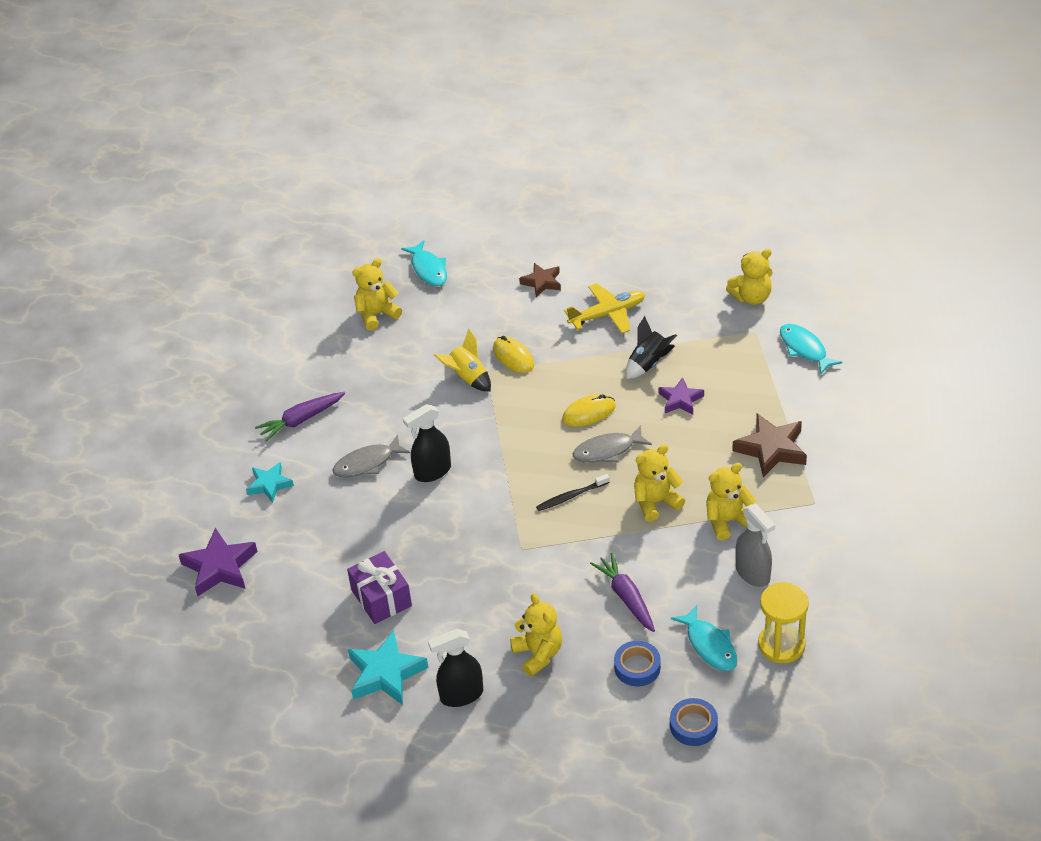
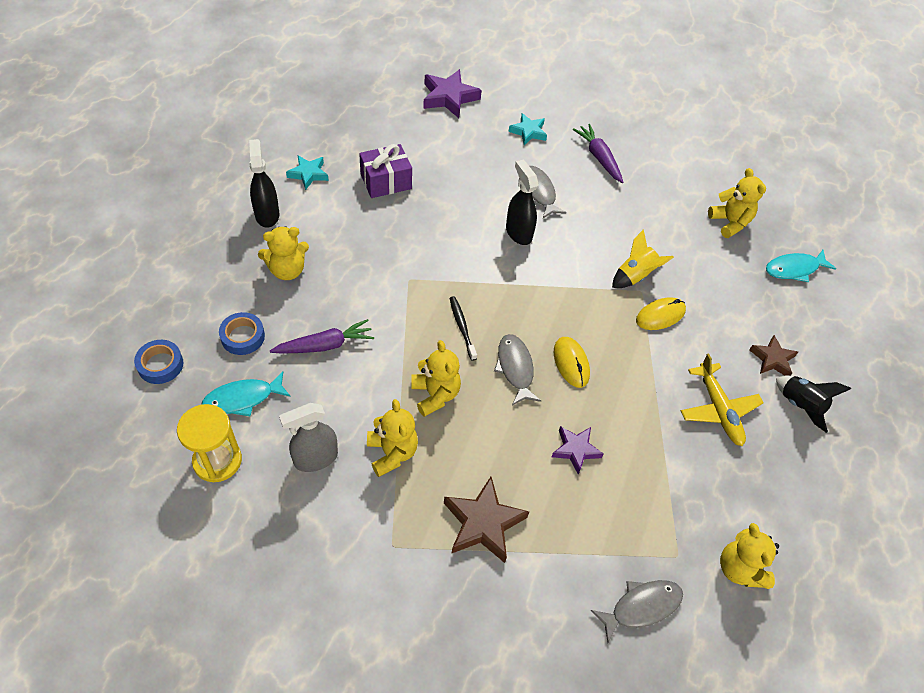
camera: 90 degrees right, 10 degrees up
(386, 673) = (308, 174): turquoise star -> turquoise star, size x0.63
(648, 363) = (636, 432): black rocket -> black rocket (800, 405)
(804, 349) = (641, 607): turquoise fish -> grey fish

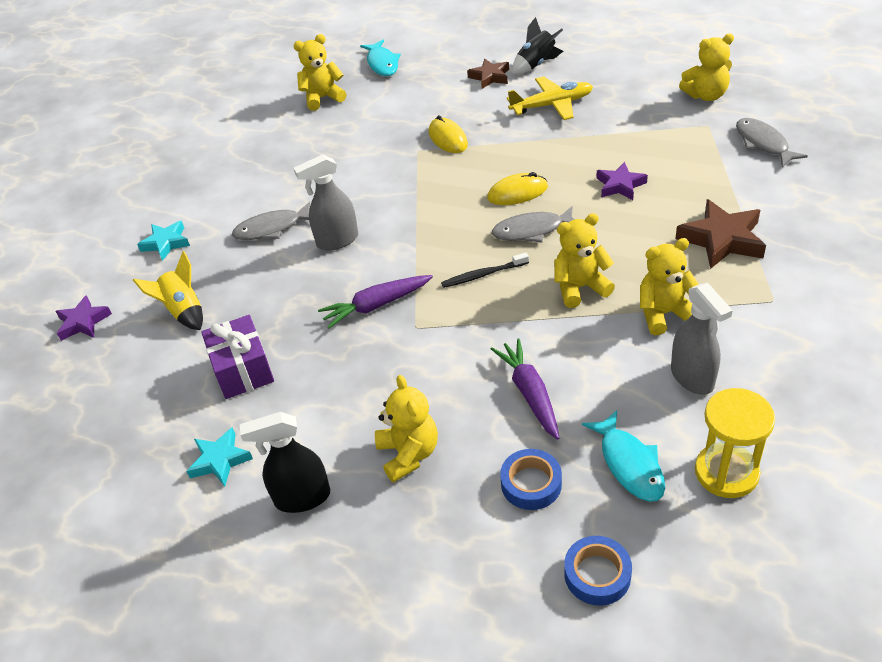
camera: 80 degrees left, 10 degrees down
(449, 97) = (83, 322): purple star -> purple star, size x0.63
(518, 232) = (337, 240): black spray bottle -> grey spray bottle
(599, 157) = (219, 185): purple carrot -> purple carrot (376, 306)
(635, 275) = (397, 155): yellow rocket -> yellow rocket (183, 311)

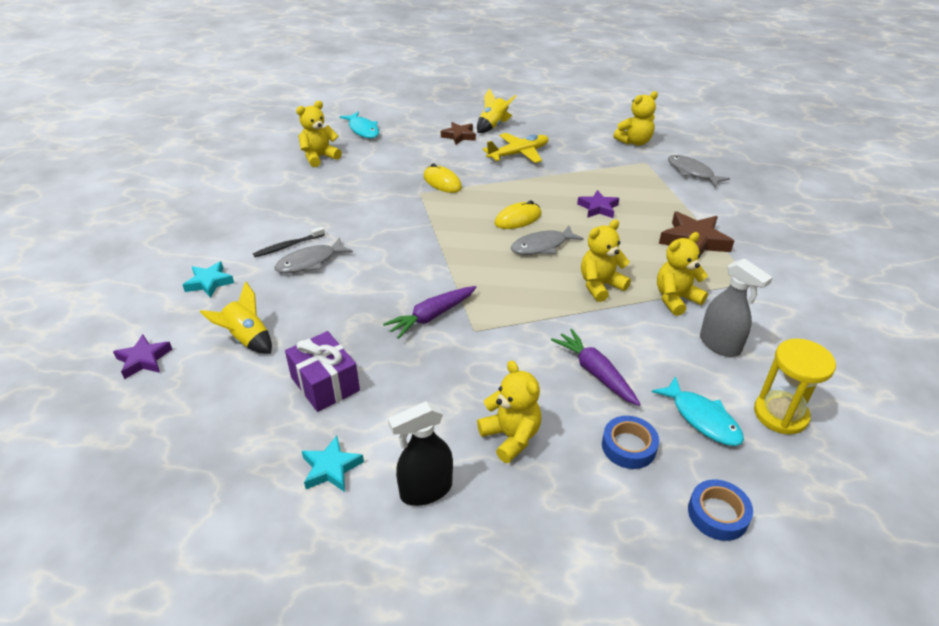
camera: 20 degrees left, 5 degrees down
(337, 240) = (375, 267): grey spray bottle -> none
(483, 275) = (516, 283): black toothbrush -> black toothbrush (288, 246)
(536, 64) = (493, 126): black rocket -> yellow rocket

